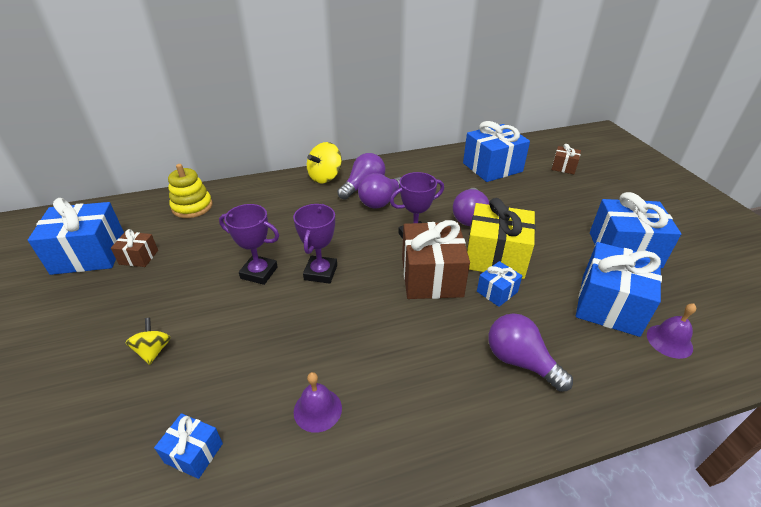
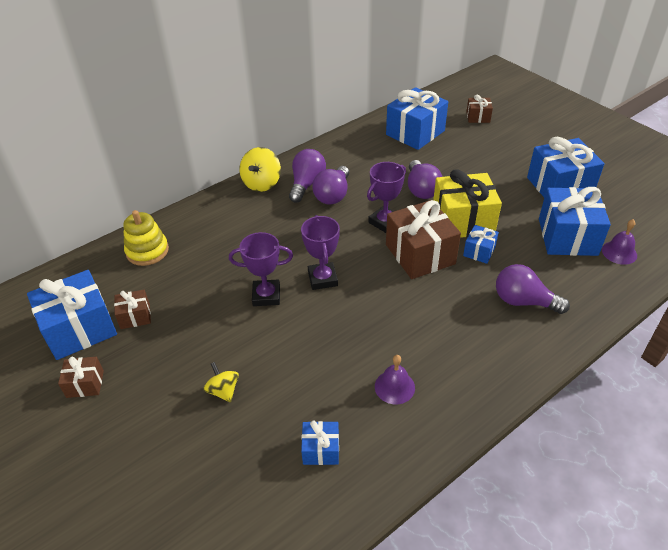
camera: 20 degrees left, 5 degrees up
(51, 303) = (85, 384): none -> brown gift

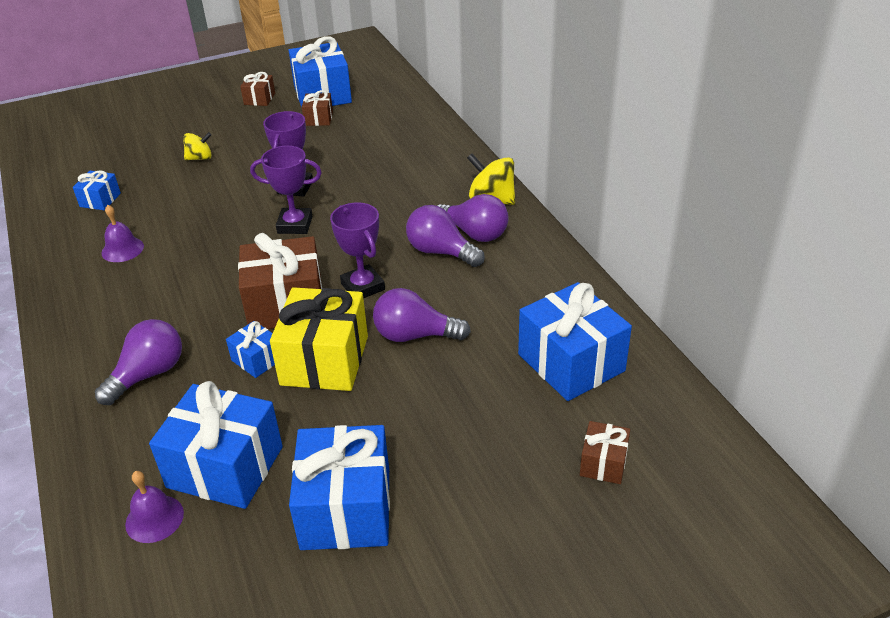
camera: 105 degrees right, 5 degrees down
(147, 251) = (406, 124): yellow stacking toy -> none

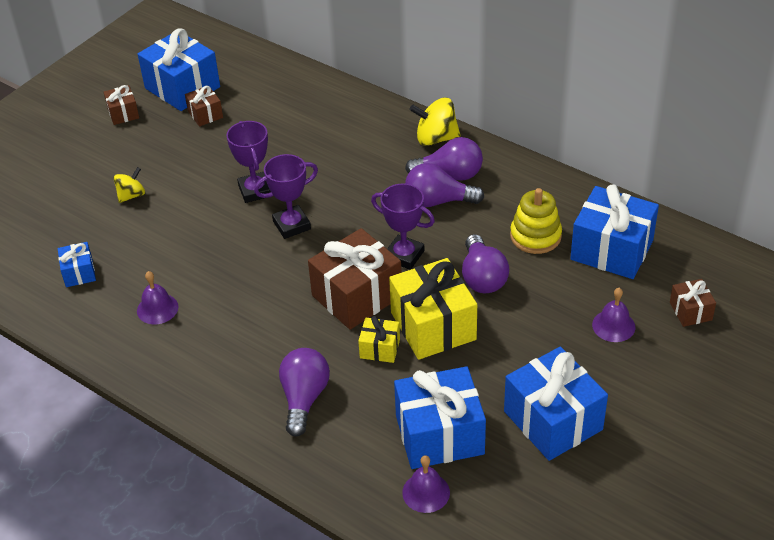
camera: 30 degrees left, 5 degrees up
(257, 359) = (380, 348): blue gift -> yellow gift
(415, 335) = (482, 277): purple light bulb -> purple light bulb turned 75 degrees counterclockwise
(502, 440) = (613, 326): none -> purple bell
(504, 318) = (535, 236): none -> yellow stacking toy

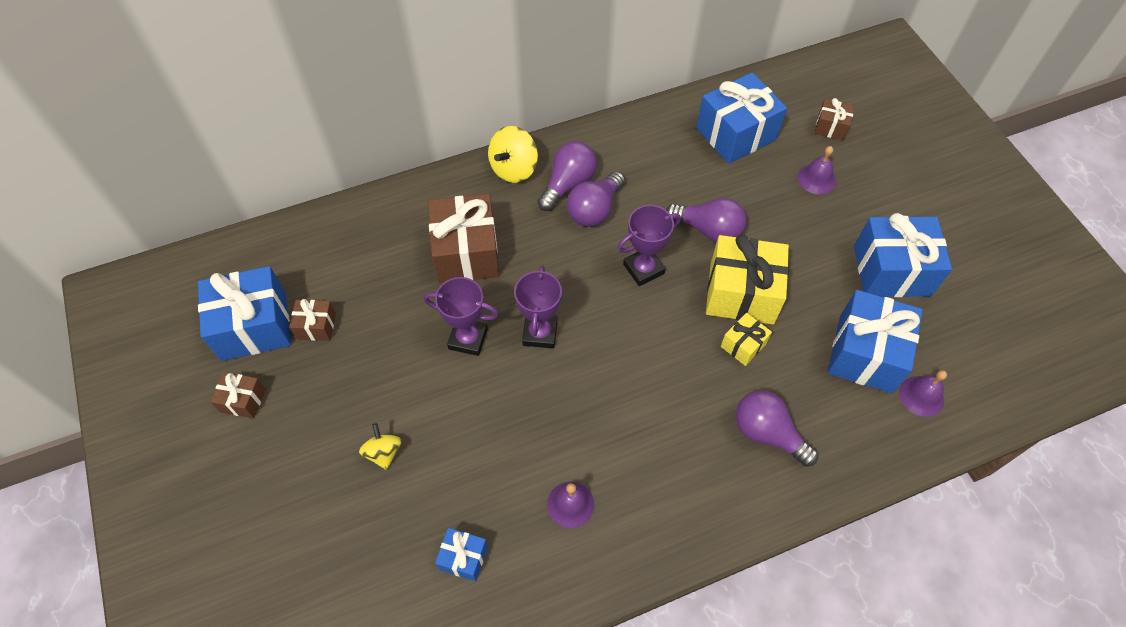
camera: 60 degrees left, 15 degrees up
(357, 296) = (668, 329): brown gift -> brown gift (466, 253)
(535, 236) = (686, 170): yellow stacking toy -> none

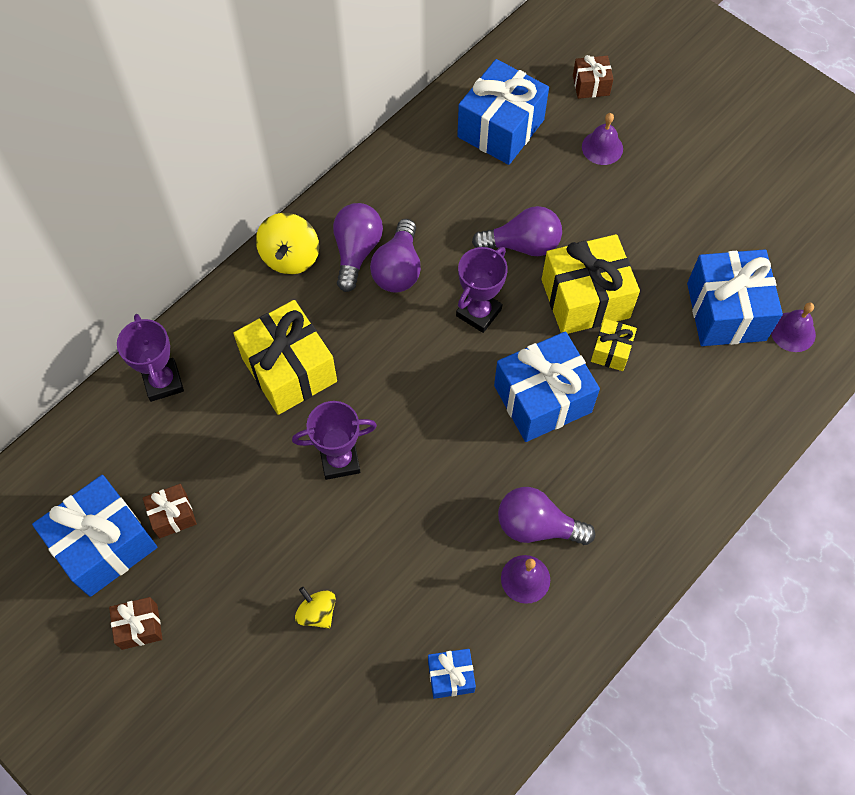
camera: 25 degrees left, 5 degrees up
(466, 253) = (289, 370): brown gift -> yellow gift
(540, 333) = (409, 423): purple trophy -> purple trophy (163, 382)
(767, 433) = (673, 428): purple light bulb -> purple light bulb (537, 526)
(891, 271) = (714, 217): blue gift -> blue gift (542, 399)

